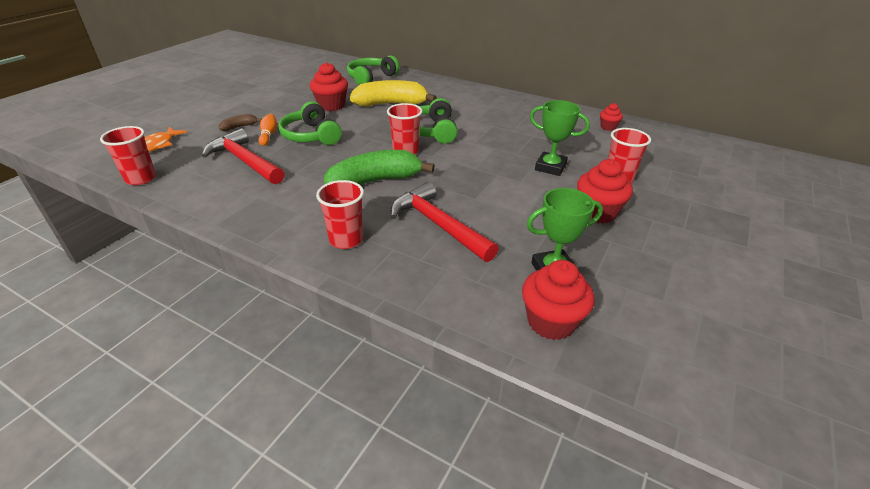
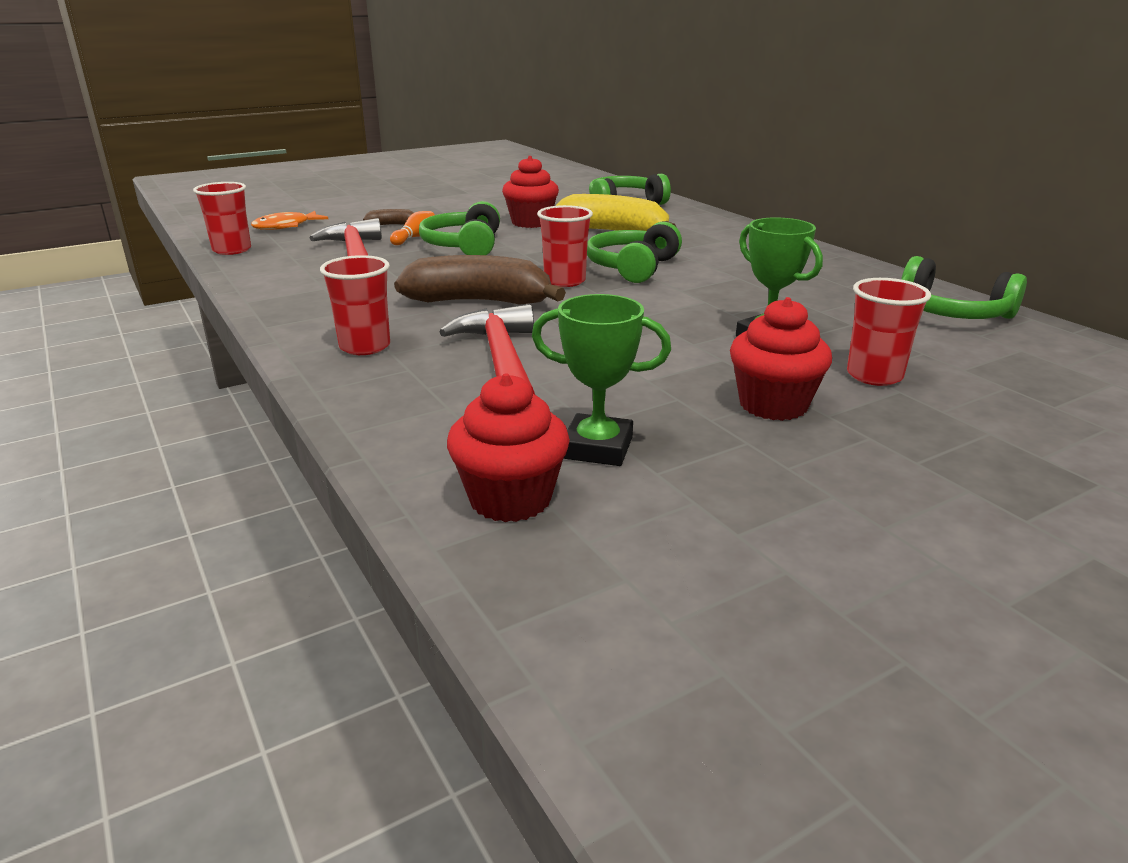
camera: 30 degrees right, 10 degrees down
(374, 181) = (479, 302): green banana -> brown banana
(608, 127) = (951, 312): red cupcake -> green headphones

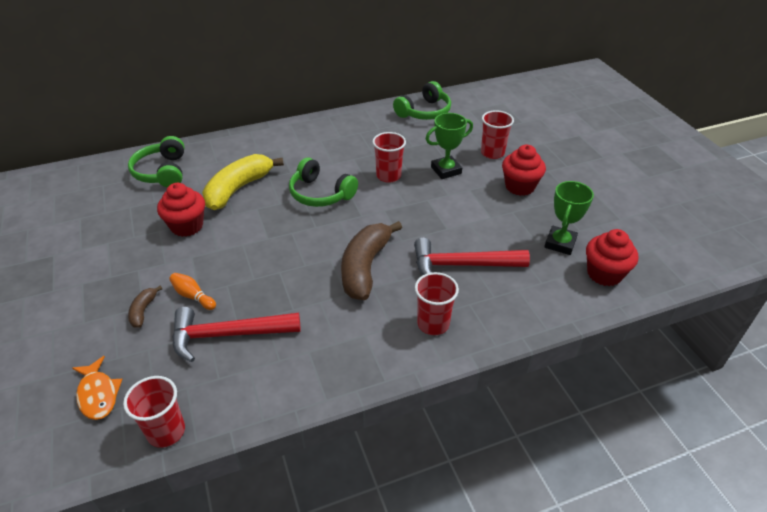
camera: 80 degrees left, 15 degrees up
(464, 246) = (234, 268): green headphones -> none
(564, 281) = (337, 226): red cup -> red cup (388, 176)

